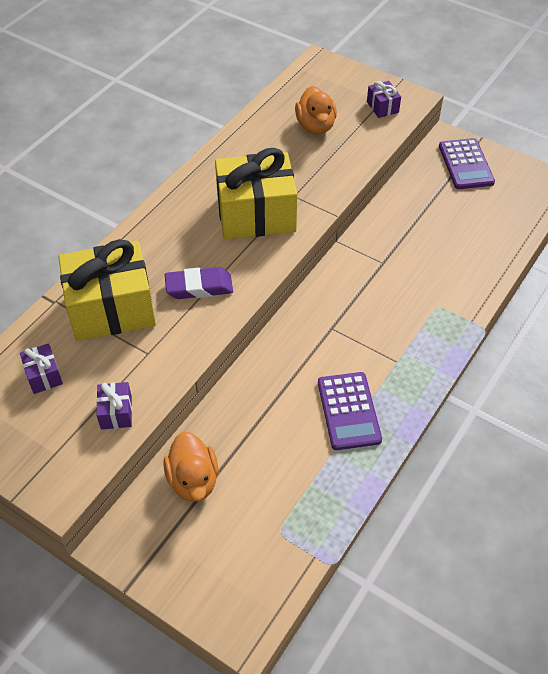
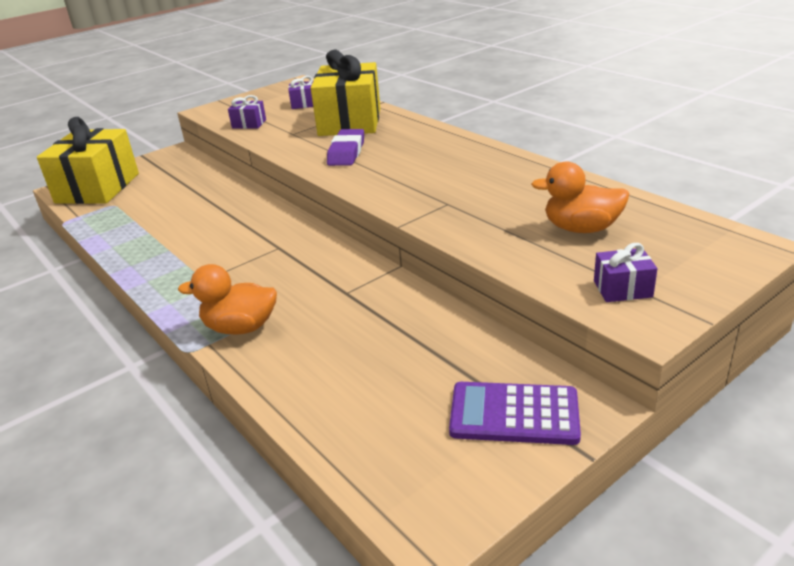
camera: 110 degrees right, 20 degrees down
(193, 480) = (190, 177): orange duck -> orange duck (240, 327)
(256, 214) = (427, 181): yellow gift -> yellow gift (98, 188)
(348, 411) = (178, 245): purple calculator -> none

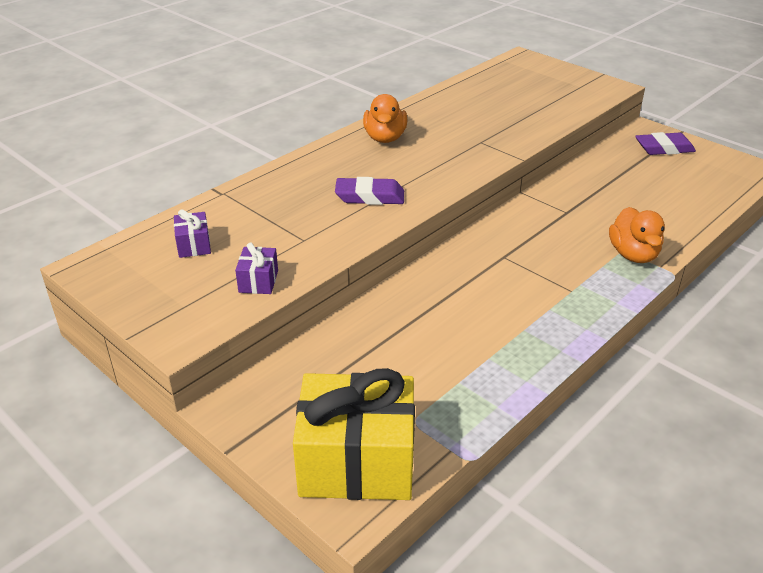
camera: 100 degrees left, 5 degrees up
(350, 122) = (277, 203): yellow gift -> none
(514, 414) = (664, 148): purple calculator -> purple eraser
(581, 228) = (512, 97): orange duck -> orange duck (385, 138)
(622, 289) = (581, 90): purple gift -> none

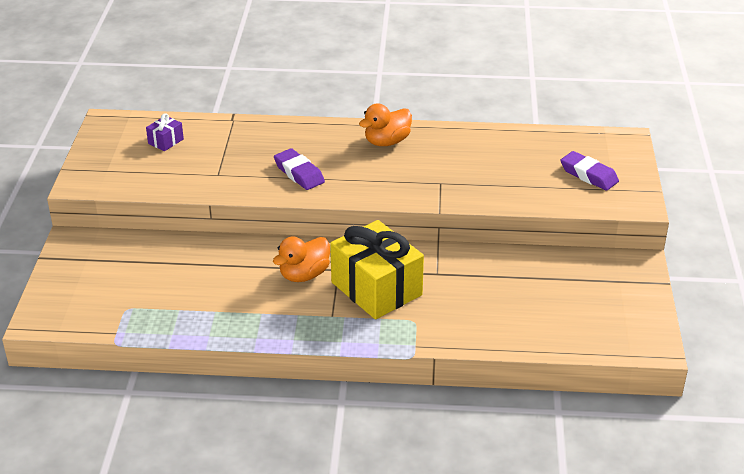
camera: 50 degrees right, 0 degrees up
(258, 281) = (157, 181): purple gift -> none
(357, 462) = (74, 304): yellow gift -> yellow gift (376, 288)
(633, 255) = (416, 327): orange duck -> orange duck (304, 275)
(664, 148) = (616, 284): purple eraser -> purple eraser (589, 175)

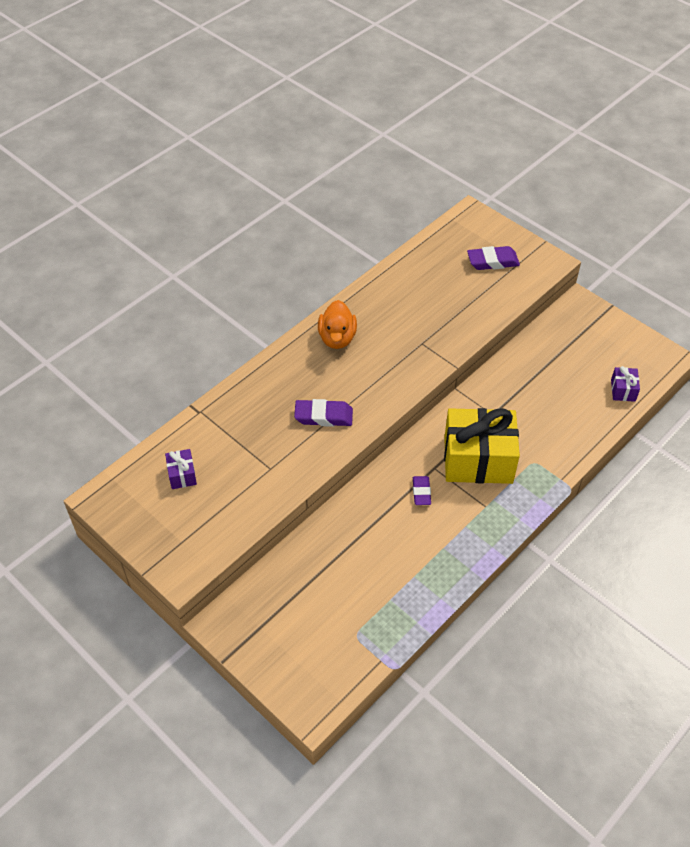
camera: 50 degrees left, 15 degrees up
(304, 275) = (421, 492): orange duck -> purple eraser
(571, 337) = (623, 390): none -> purple gift

